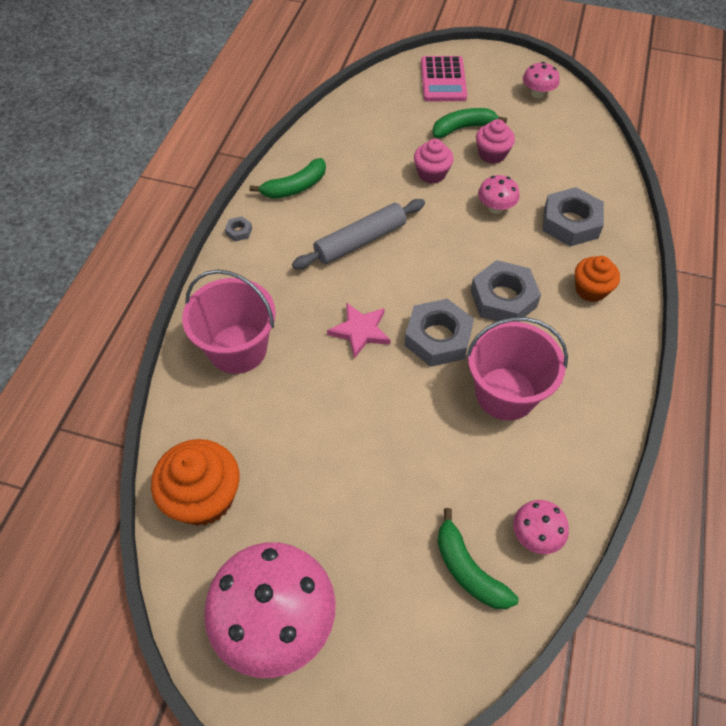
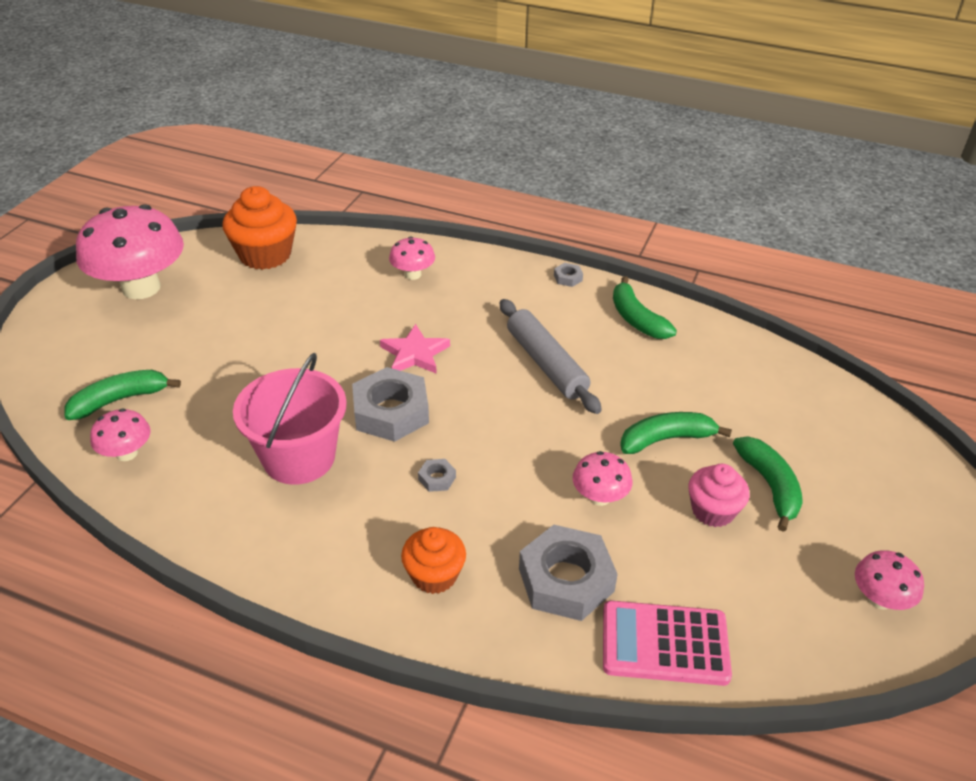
camera: 95 degrees right, 15 degrees down
(238, 349) = (412, 274): pink bucket -> pink mushroom
(431, 174) = (666, 439): pink cupcake -> green banana
(443, 80) = (884, 478): pink calculator -> pink calculator (664, 644)
(503, 298) = (437, 478): grey nut -> grey nut, size x0.42

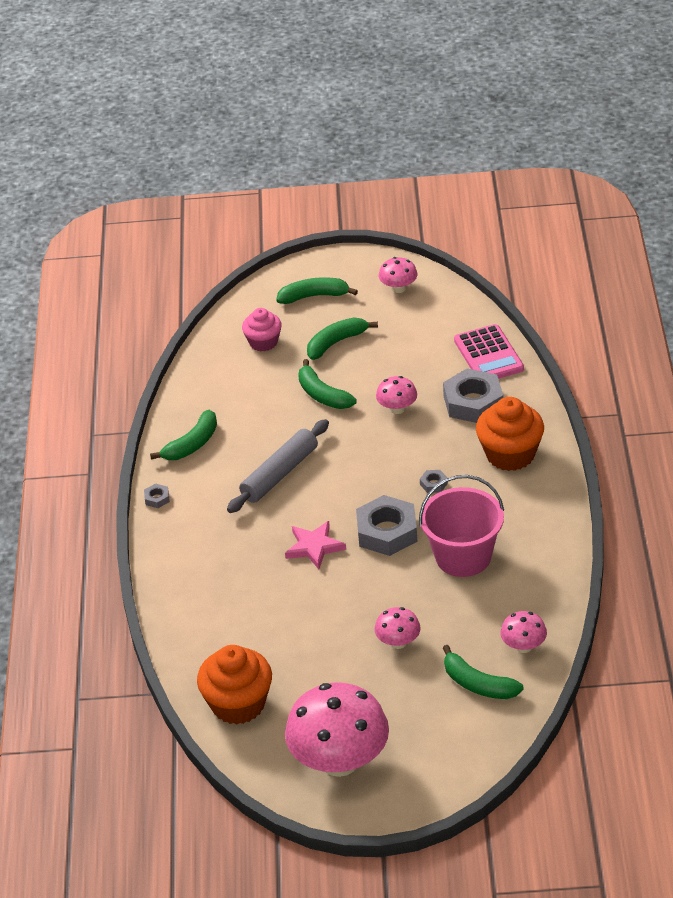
camera: 110 degrees left, 0 degrees up
(412, 274) = (209, 592): pink mushroom -> pink mushroom (398, 642)
(434, 575) = (510, 454): orange cupcake -> orange cupcake, size x1.61
(713, 511) = (375, 360): pink cupcake -> pink cupcake (263, 342)
(887, 499) = (314, 296): none -> green banana

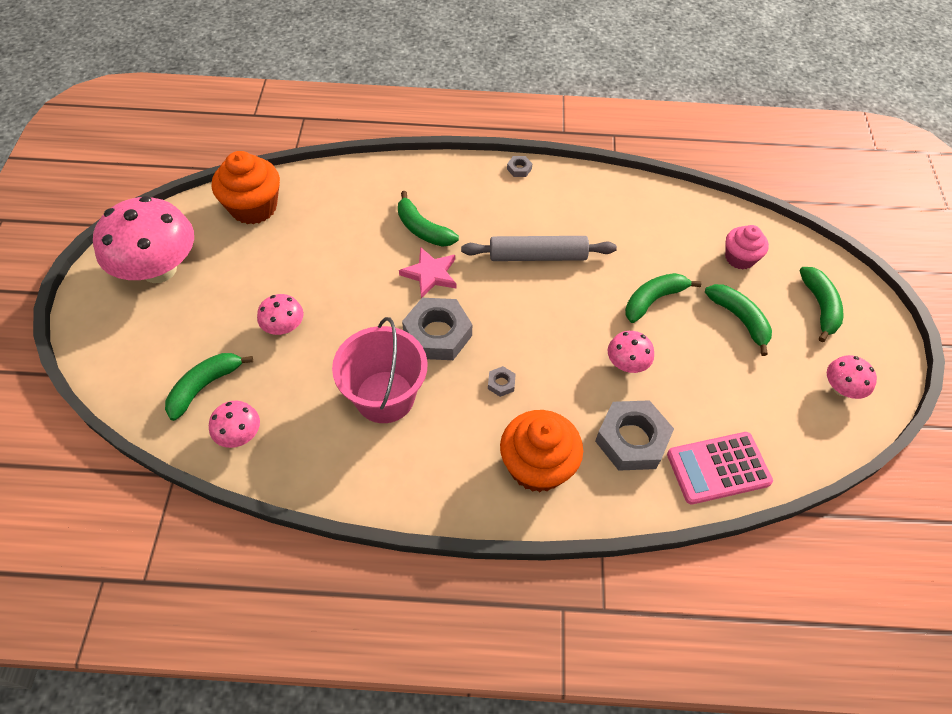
camera: 90 degrees right, 15 degrees up
(192, 444) = (588, 195): green banana -> green banana (422, 229)
(279, 474) = (537, 256): grey rolling pin -> grey rolling pin turned 45 degrees counterclockwise

